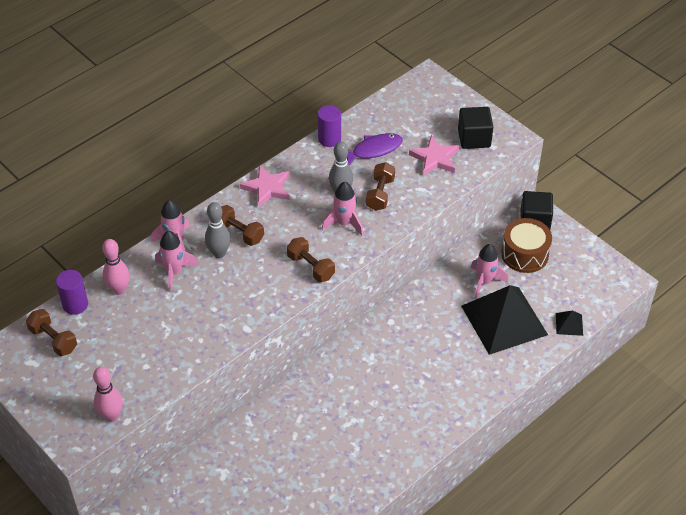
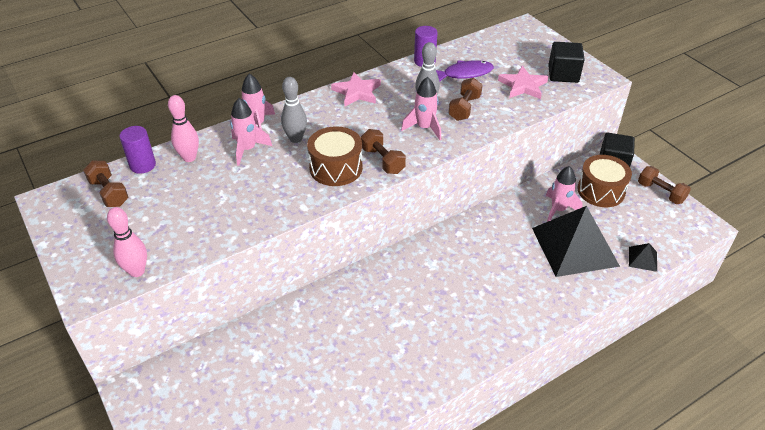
camera: 10 degrees right, 5 degrees down
(239, 233) = (320, 124): brown dumbbell -> brown dumbbell (660, 193)
(267, 281) = (336, 168): none -> brown drum

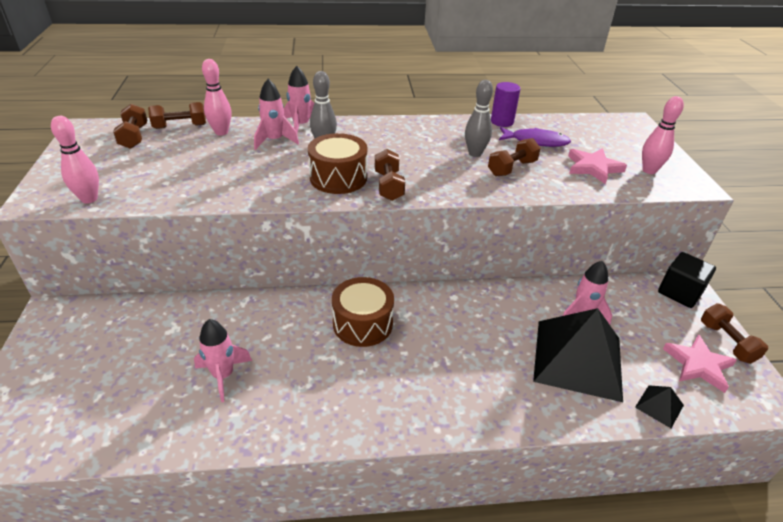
camera: 25 degrees right, 5 degrees down
(143, 165) = (180, 126): purple cylinder -> brown dumbbell
(357, 92) = (414, 127): pink star -> pink star (698, 365)
(424, 128) = (455, 172): pink rocket -> pink rocket (223, 375)
(563, 74) = (649, 170): black cube -> pink bowling pin
(601, 191) = (647, 313): brown drum -> brown drum (362, 323)

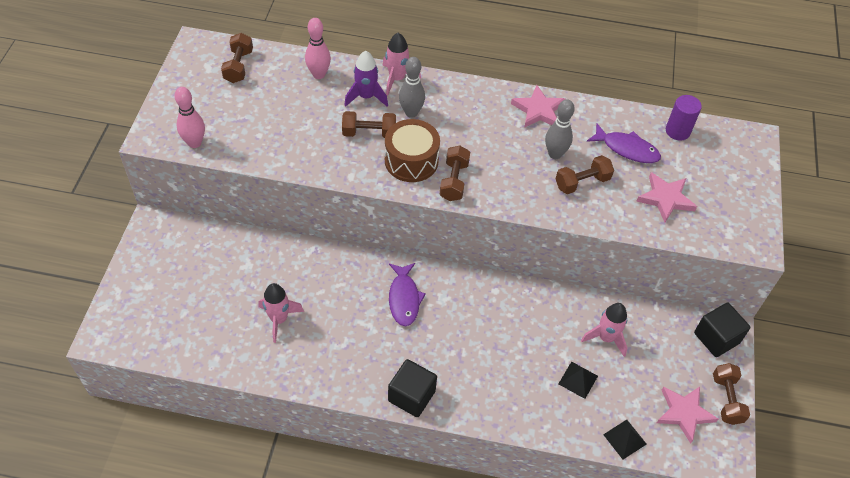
camera: 15 degrees right, 15 degrees up
(180, 126) = (282, 58): brown dumbbell -> brown dumbbell (369, 133)
(274, 141) = (366, 97): pink rocket -> purple rocket
(362, 323) = (404, 298): brown drum -> purple fish
(408, 421) = (411, 396): none -> black cube
(443, 128) = (538, 110): none -> pink star
(502, 122) = (605, 111): purple cylinder -> purple cylinder (677, 131)
(578, 359) = (578, 380): black pyramid -> black pyramid, size x0.40
(649, 170) = (722, 214): pink bowling pin -> none

